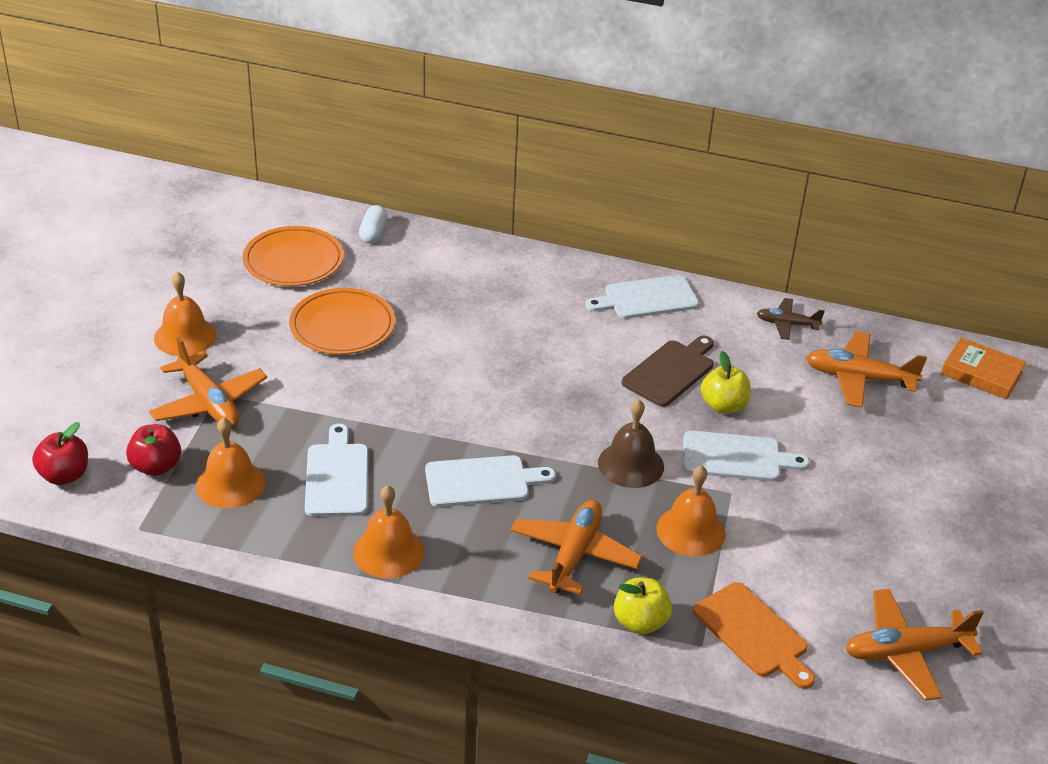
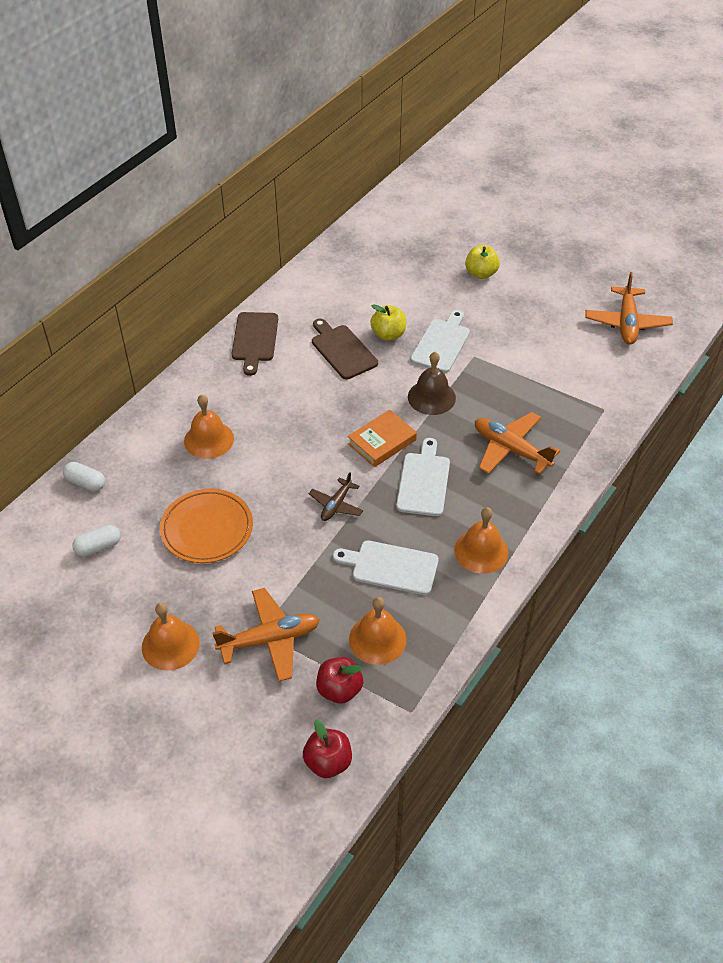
camera: 70 degrees left, 10 degrees up
(293, 261) = (98, 547): orange plate -> white capsule
(640, 622) = (579, 432): yellow apple -> yellow apple (481, 273)
(647, 298) = (255, 339): white cutting board -> brown cutting board
(691, 531) = (504, 385): orange bell -> orange bell (209, 440)
(754, 633) = (599, 382): orange cutting board -> none
(787, 324) = (315, 278): brown plane -> brown plane (336, 505)
(859, 378) = (385, 263): orange plane -> none
(981, 373) = (401, 210): orange book -> orange book (382, 442)

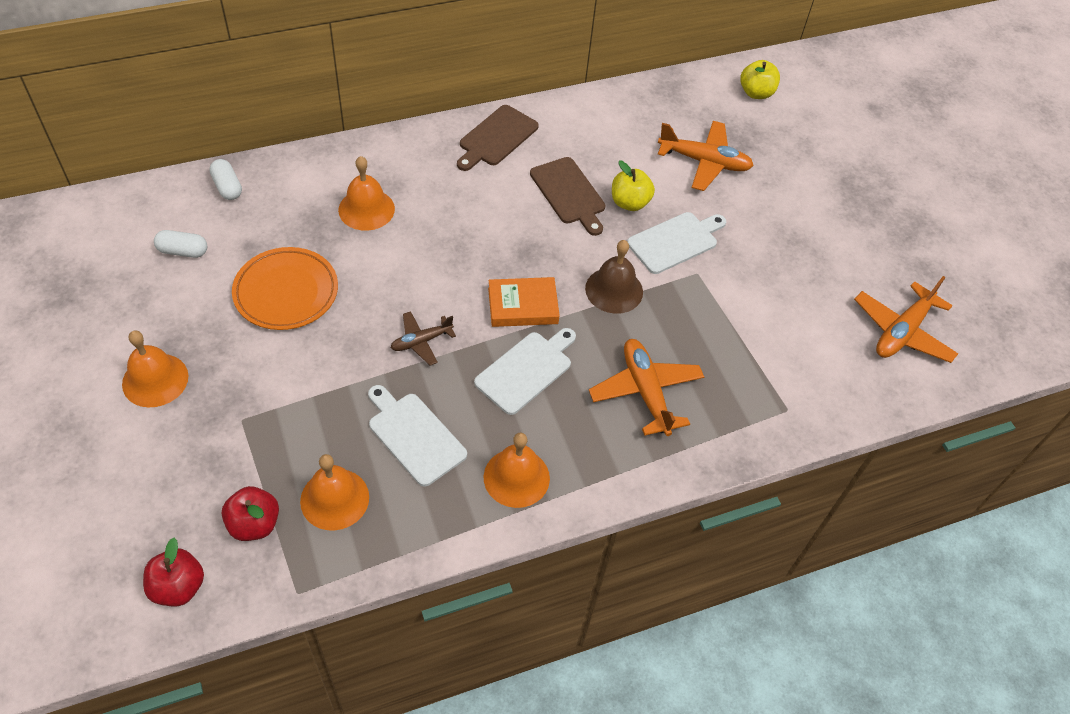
camera: 30 degrees right, 5 degrees up
(270, 640) = (240, 433): orange plane -> orange plane (704, 162)
(342, 350) = (569, 193): brown cutting board -> brown cutting board turned 150 degrees clockwise
(481, 273) = (784, 192): yellow apple -> yellow apple (756, 93)

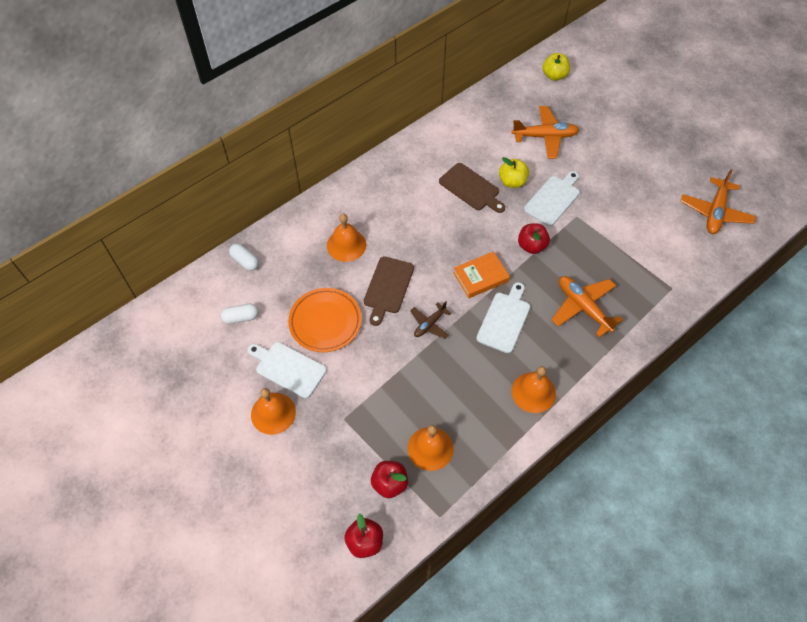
camera: 15 degrees left, 5 degrees up
(414, 436) = (457, 389): white cutting board -> white cutting board (288, 368)
(496, 138) = (404, 164): brown cutting board -> brown cutting board (388, 287)
(614, 290) = (531, 246): brown bell -> red apple

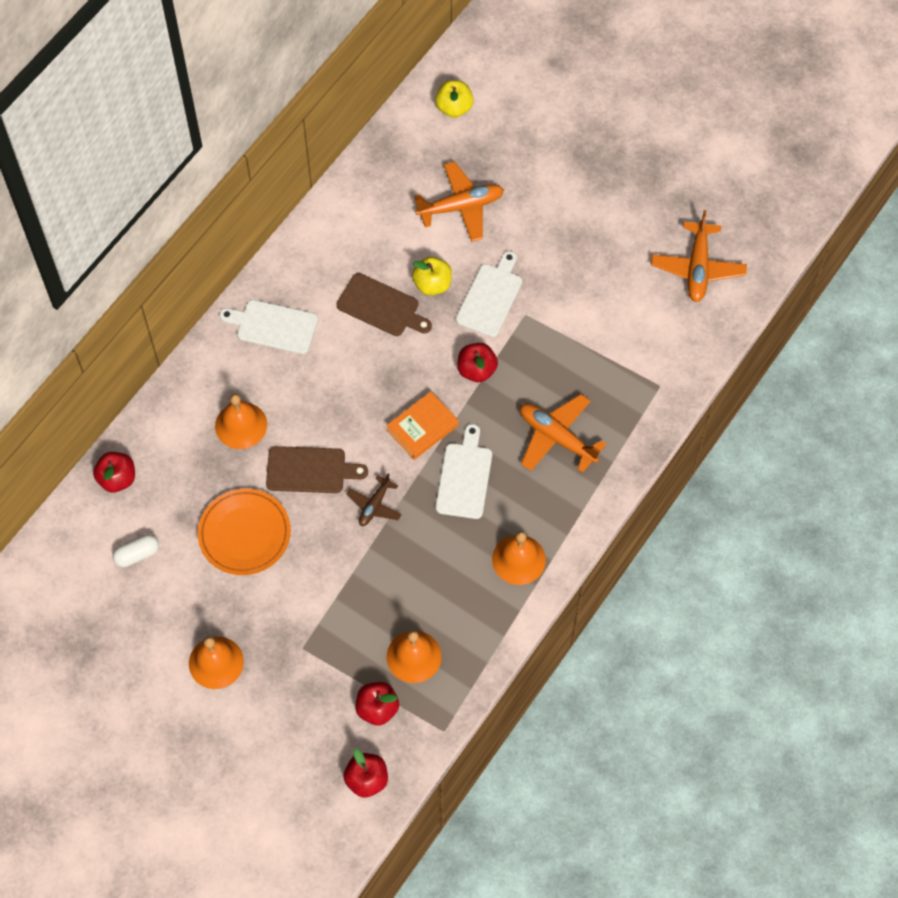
camera: 15 degrees left, 5 degrees up
(245, 261) = (117, 479): white capsule -> red apple
(288, 368) = (217, 604): white cutting board -> white cutting board (273, 326)
(388, 287) = (310, 470): brown cutting board -> brown cutting board turned 90 degrees counterclockwise

